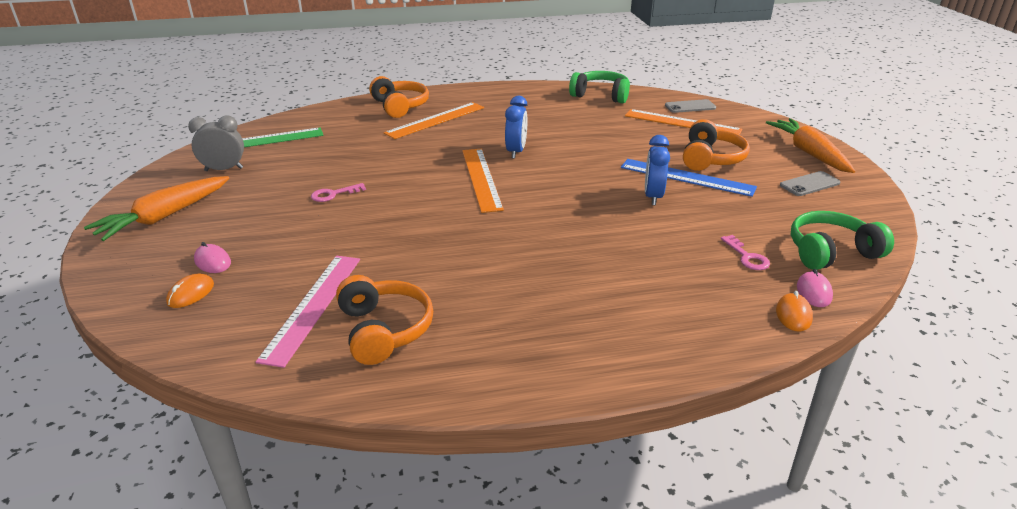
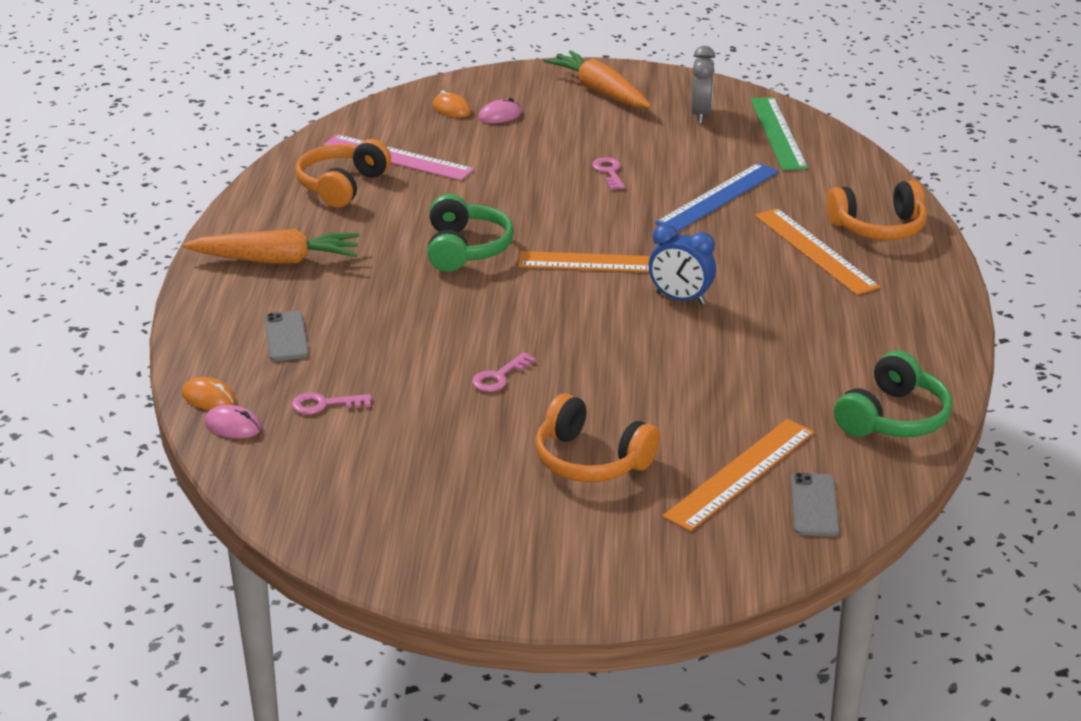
camera: 105 degrees right, 0 degrees up
(384, 330) = (342, 186): orange headphones -> orange headphones turned 120 degrees clockwise
(653, 196) = (499, 377): blue clock -> pink key
(687, 177) = (540, 420): blue ruler -> blue ruler (718, 197)
(809, 153) = (568, 572): orange carrot -> orange carrot (277, 260)
(809, 184) = (466, 526): grey phone -> grey phone (286, 337)
(831, 252) = (294, 470): green headphones -> green headphones (466, 249)

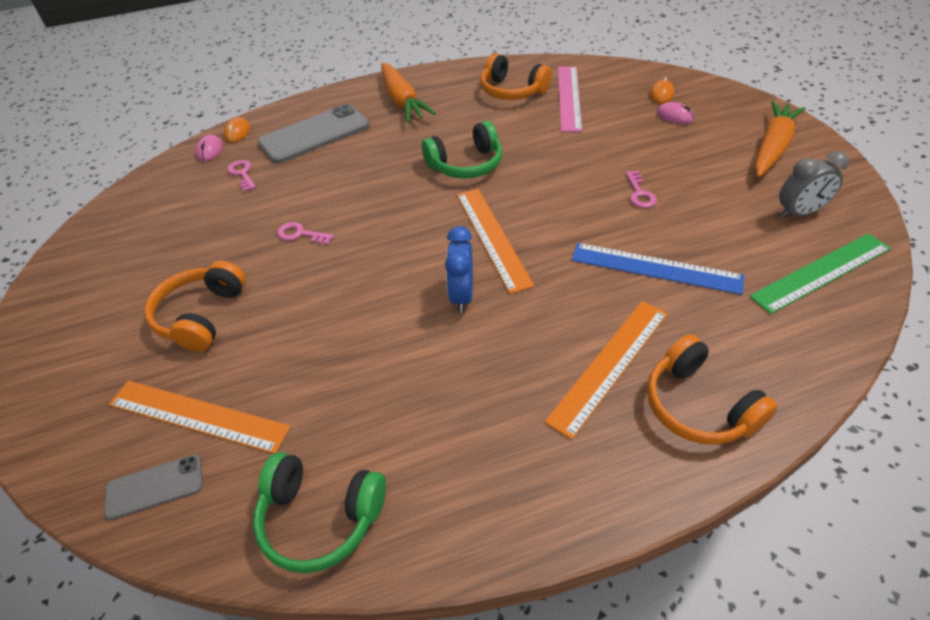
camera: 70 degrees right, 15 degrees up
(286, 337) = (314, 134): grey phone -> grey phone, size x1.90
(342, 186) = (512, 91): orange headphones -> orange headphones turned 150 degrees counterclockwise
(609, 172) = (639, 193): pink key -> pink key turned 120 degrees clockwise

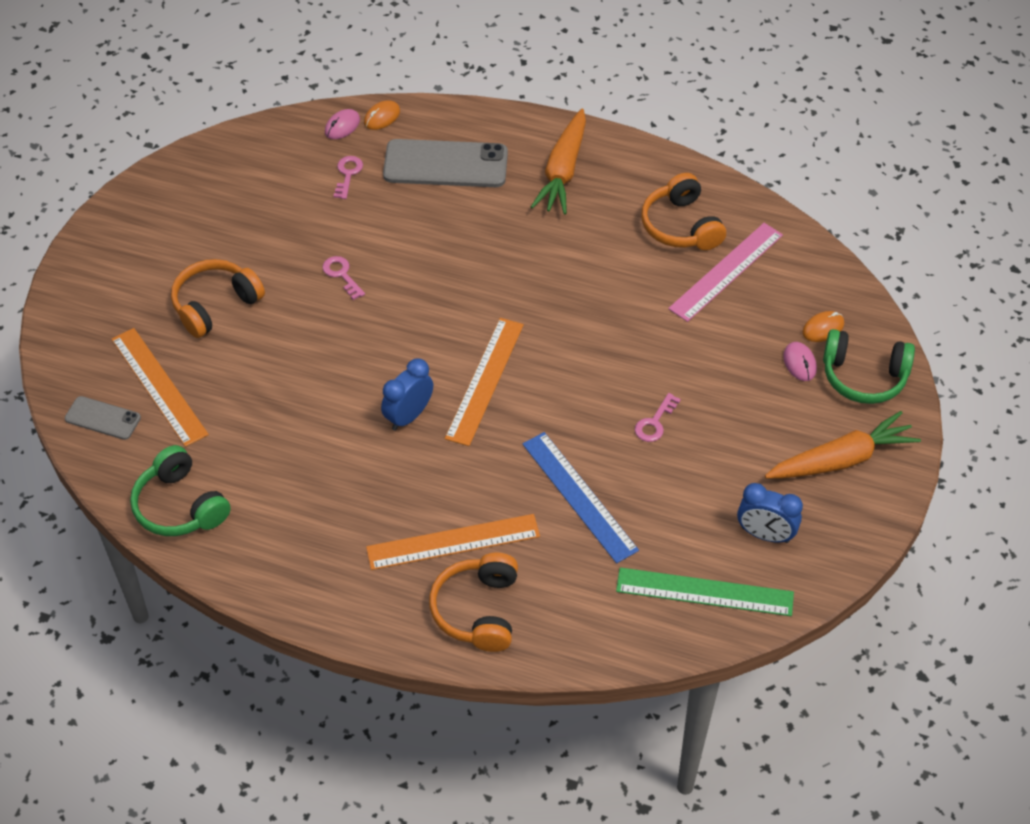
camera: 35 degrees right, 5 degrees up
(466, 164) = (542, 290): green headphones -> green headphones (863, 377)
(798, 213) = (765, 534): grey clock -> blue clock

